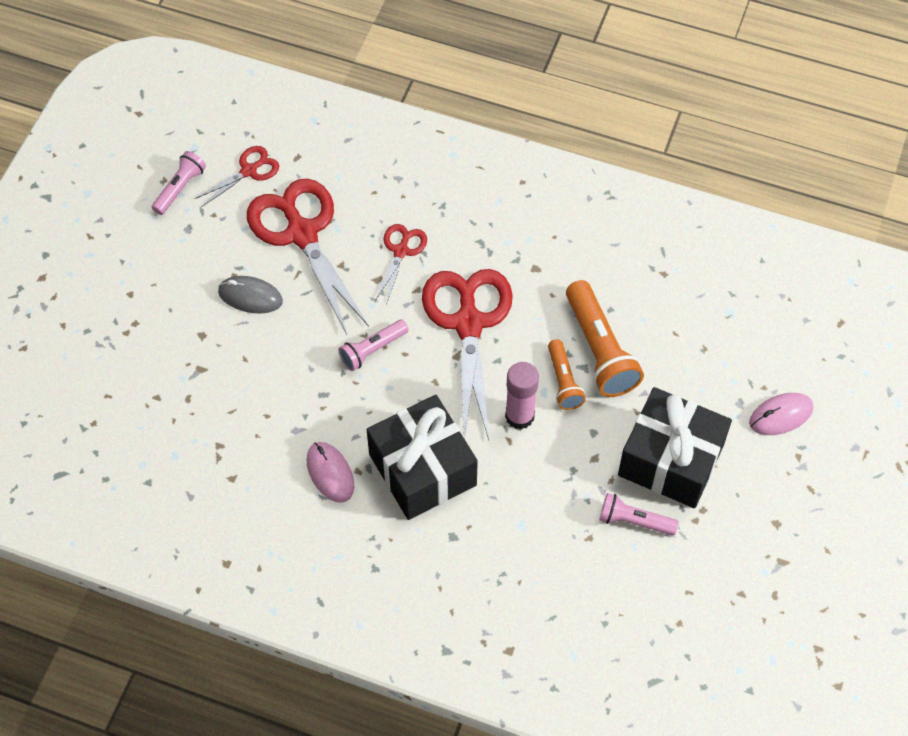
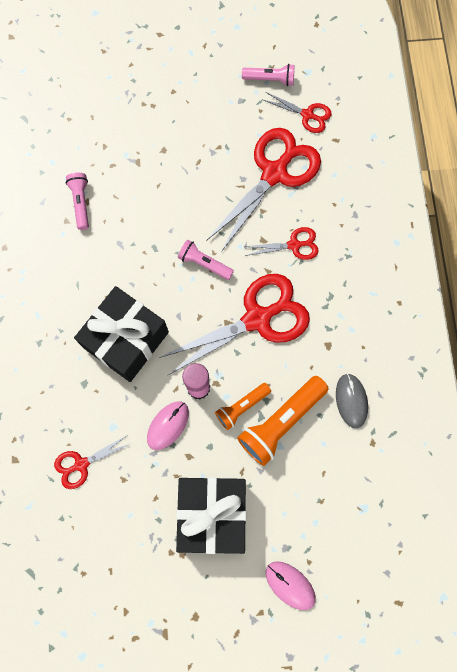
camera: 65 degrees right, 15 degrees up
(250, 296) = (207, 165): grey mouse -> grey mouse (351, 401)
(330, 473) = (97, 281): pink mouse -> pink mouse (168, 425)
(550, 576) = (81, 464): none -> red scissors
(634, 521) = (150, 507): pink flashlight -> pink flashlight (81, 203)

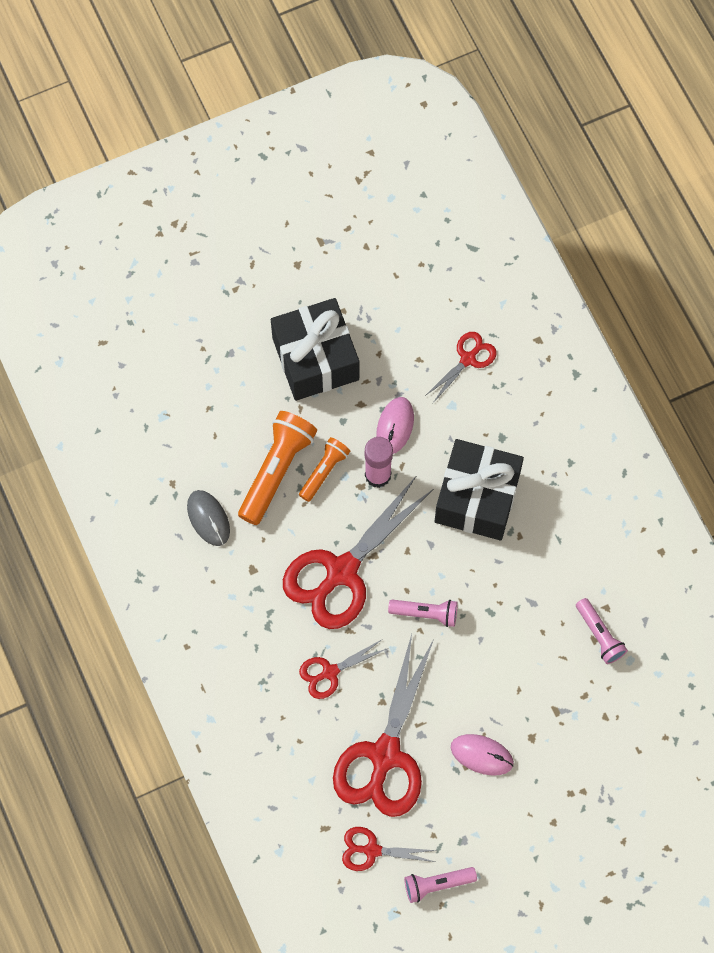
camera: 160 degrees right, 5 degrees down
(290, 585) = (214, 322): pink mouse -> pink mouse (481, 755)

